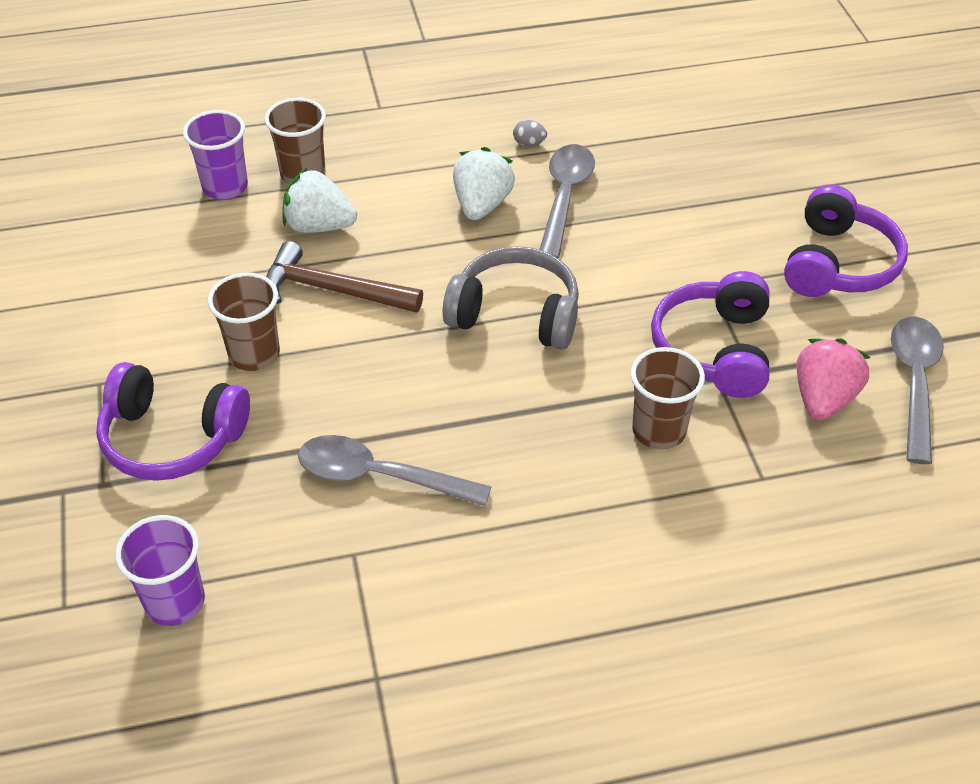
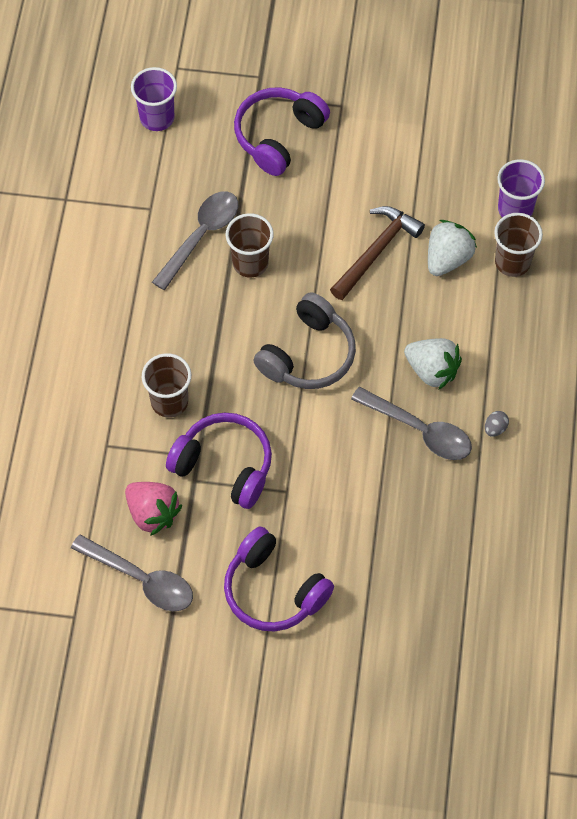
camera: 110 degrees right, 15 degrees up
(254, 354) = (333, 192): brown cup -> brown cup (250, 263)

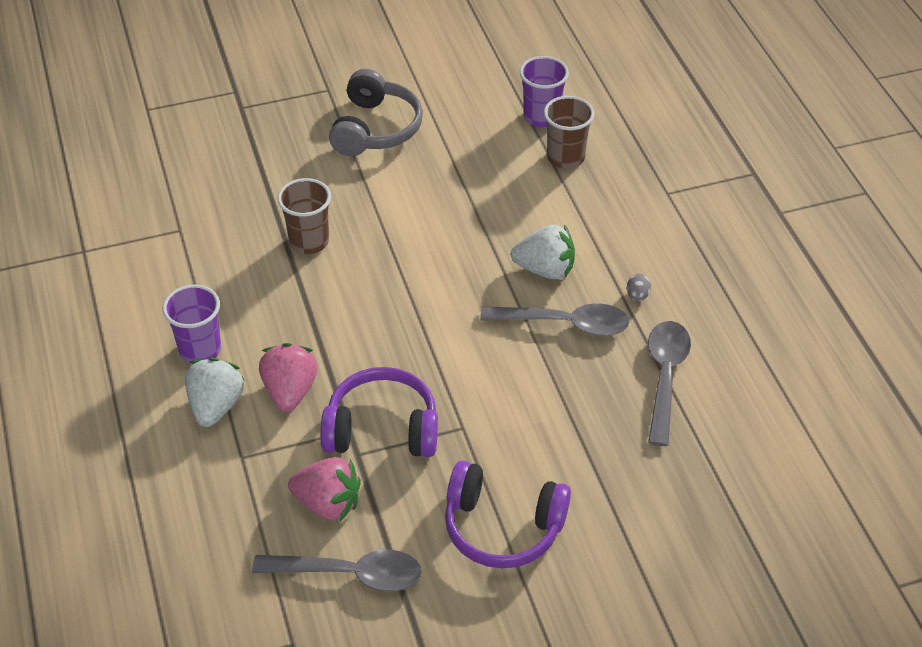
camera: 25 degrees left, 15 degrees down
(157, 118) = (147, 154): purple cup -> purple cup (200, 350)
(169, 402) = (290, 391): brown cup -> pink strawberry
(201, 236) = (245, 236): grey spoon -> grey spoon (665, 378)
(278, 136) = (279, 131): purple headphones -> none
(308, 355) = (413, 299): grey headphones -> grey headphones (375, 128)
(376, 251) = (430, 191): brown hammer -> none
(447, 258) = (503, 174): white strawberry -> white strawberry (216, 406)

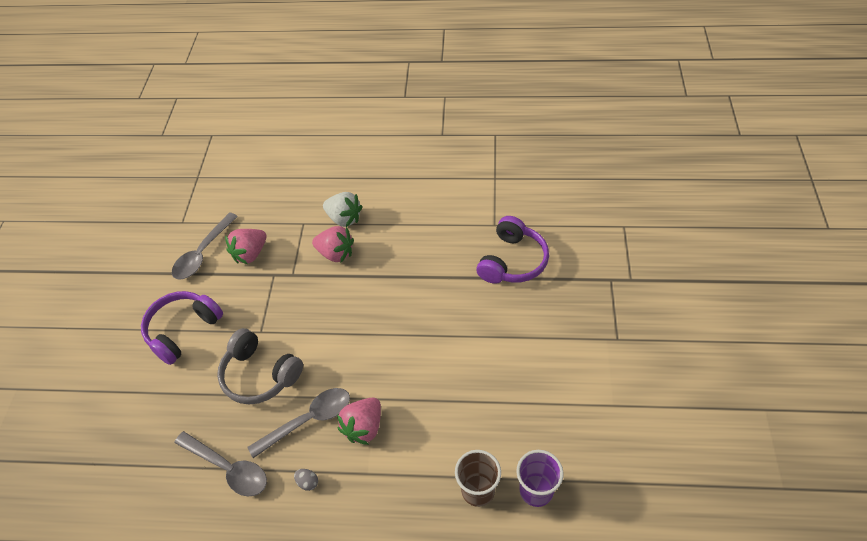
camera: 115 degrees right, 5 degrees up
(200, 350) = (389, 218): purple cup -> none
(309, 241) = (455, 290): brown cup -> none
(375, 128) = (559, 359): grey headphones -> grey headphones (260, 375)
(382, 429) = (284, 291): purple headphones -> purple headphones (512, 261)
(545, 269) = (363, 427): white strawberry -> pink strawberry
(564, 324) = (308, 420): grey spoon -> grey spoon turned 150 degrees counterclockwise

